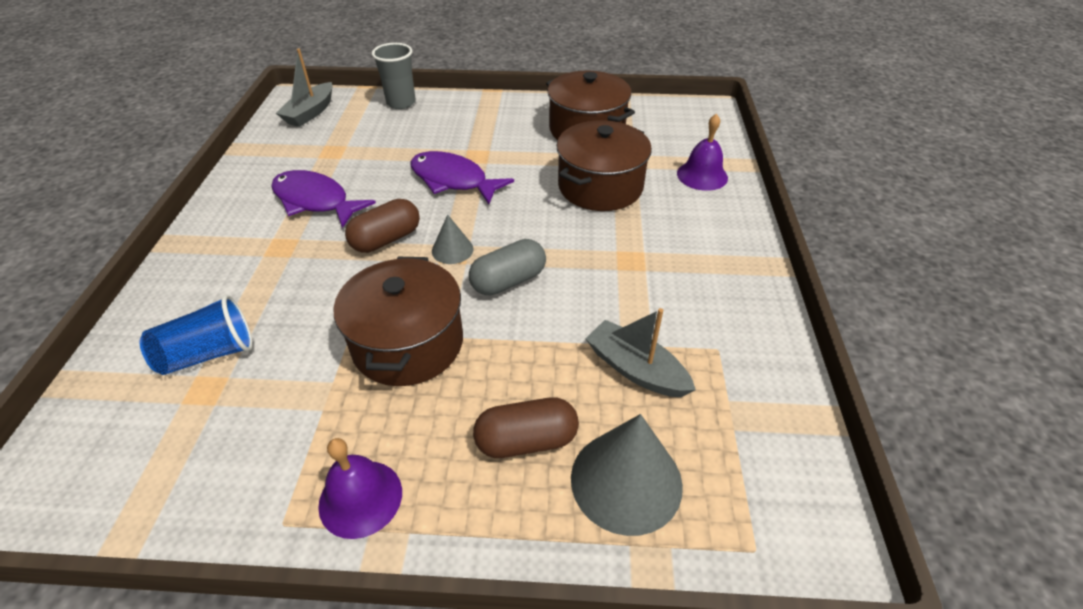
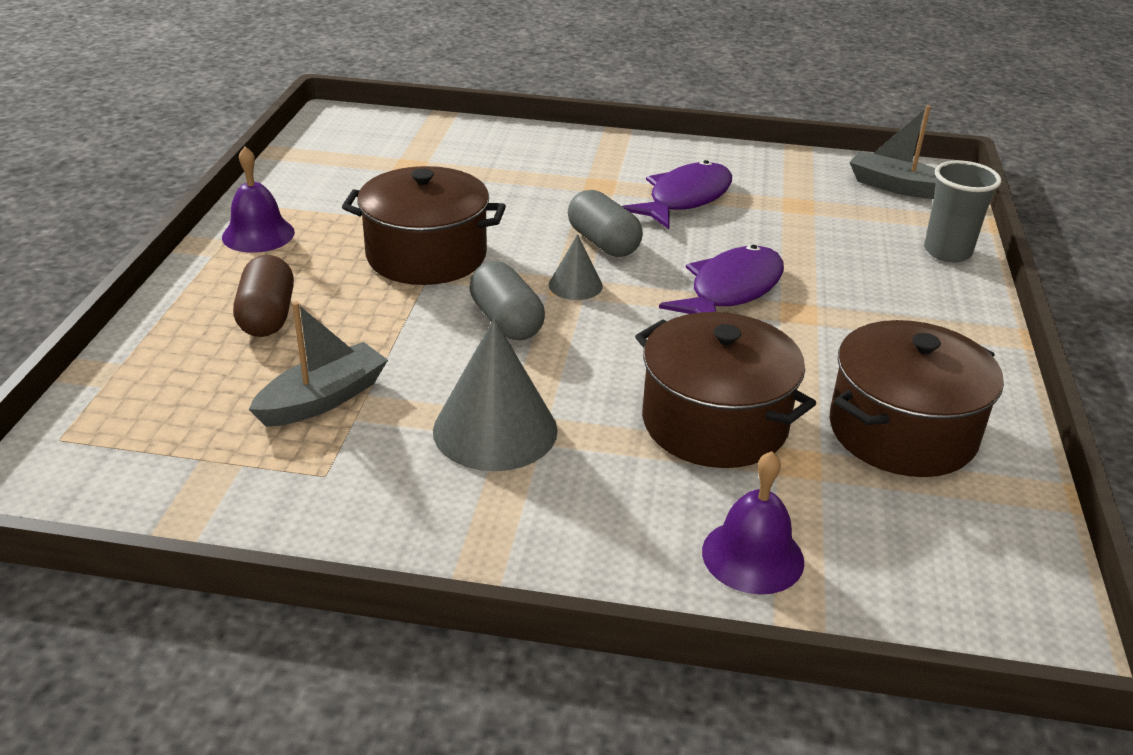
camera: 95 degrees right, 10 degrees down
(209, 354) = (451, 163): blue cup -> none
(386, 239) = (603, 243): brown capsule -> grey capsule
(626, 481) = (186, 370): grey cone -> grey cone (495, 430)

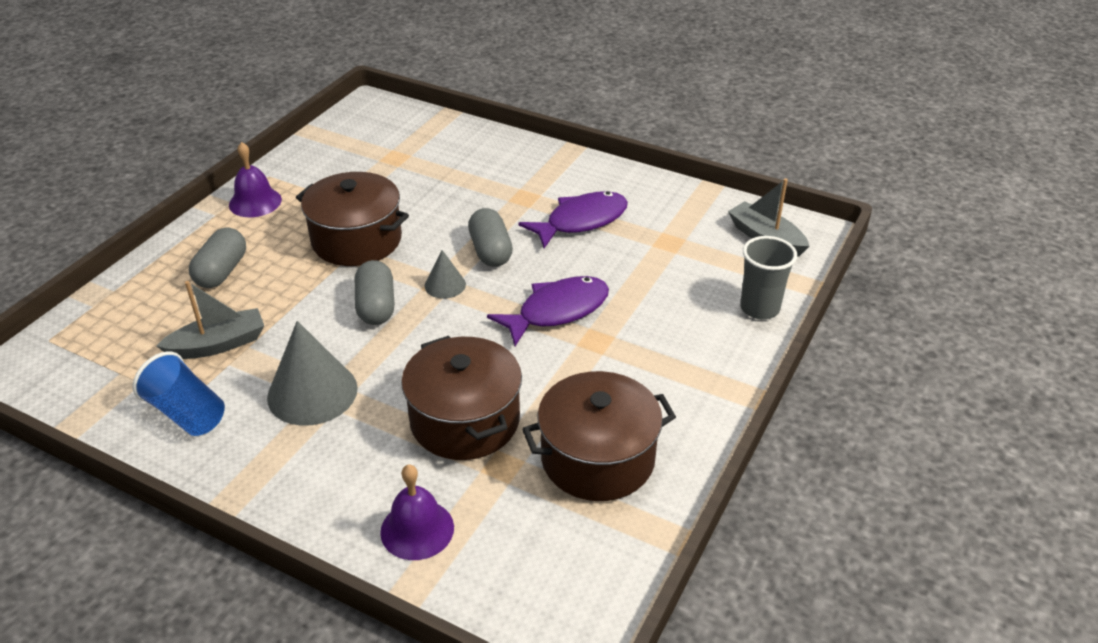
camera: 20 degrees right, 5 degrees up
(267, 316) = (221, 272): brown capsule -> grey capsule
(336, 487) = (187, 413): none -> blue cup

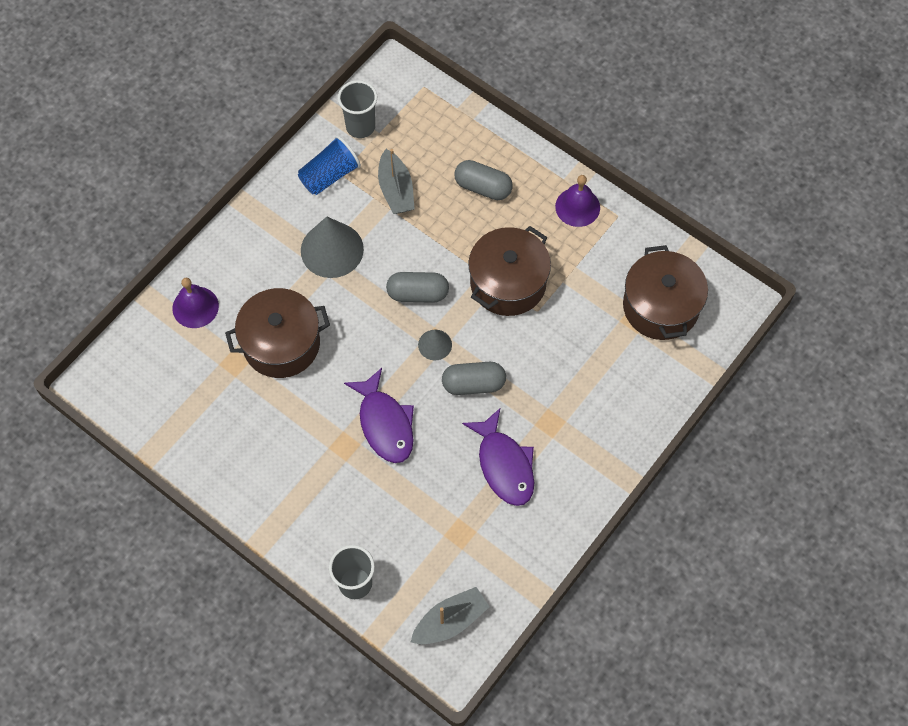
camera: 100 degrees right, 25 degrees up
(105, 393) = (360, 127): none -> grey cup
(598, 458) = (225, 423): brown pot -> brown pot (661, 306)

